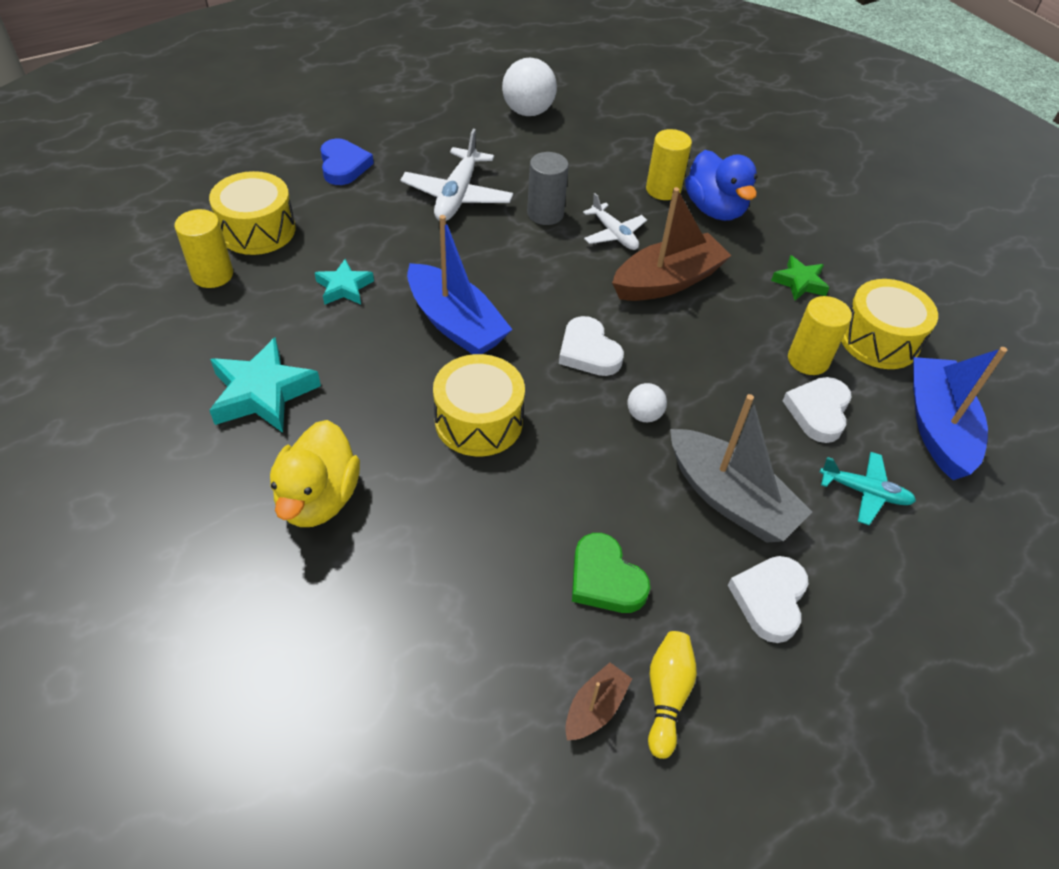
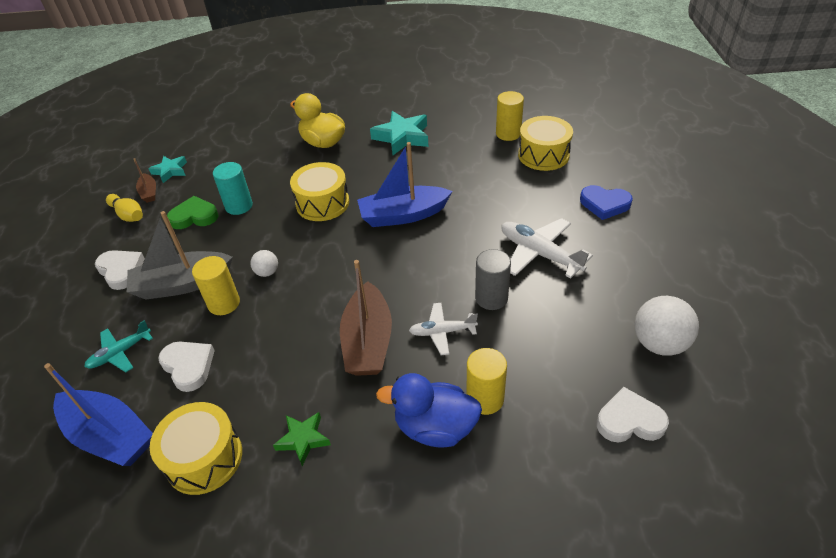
camera: 125 degrees right, 5 degrees down
(344, 287) = (466, 178): turquoise star -> turquoise star (170, 171)
(545, 528) = (239, 206): none -> turquoise cylinder
(588, 351) = (335, 267): white heart -> white heart (629, 420)
(808, 360) = (229, 389): yellow cylinder -> yellow cylinder (224, 303)

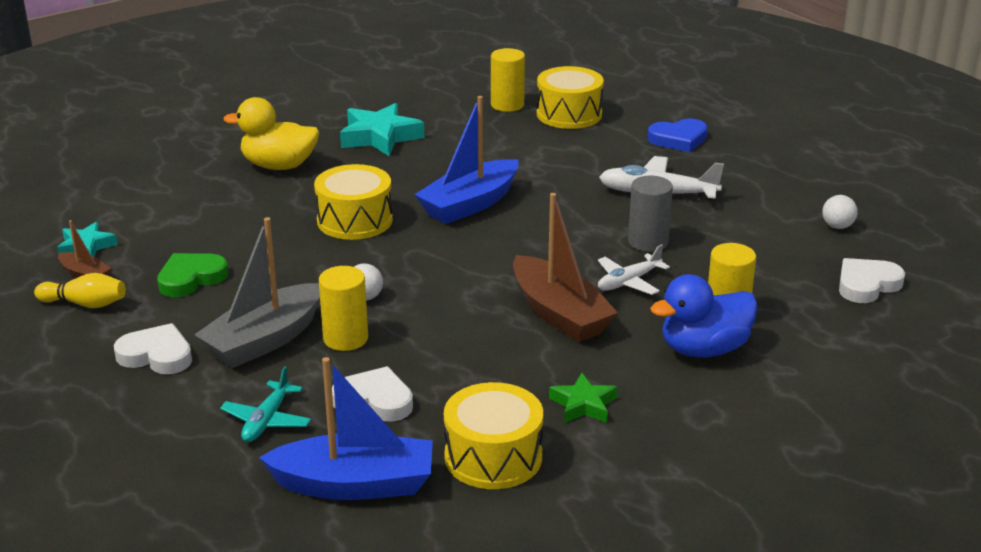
camera: 35 degrees left, 15 degrees down
(239, 206) = (242, 252): turquoise cylinder -> none
(659, 343) = (837, 226): white ball -> white ball, size x0.53

